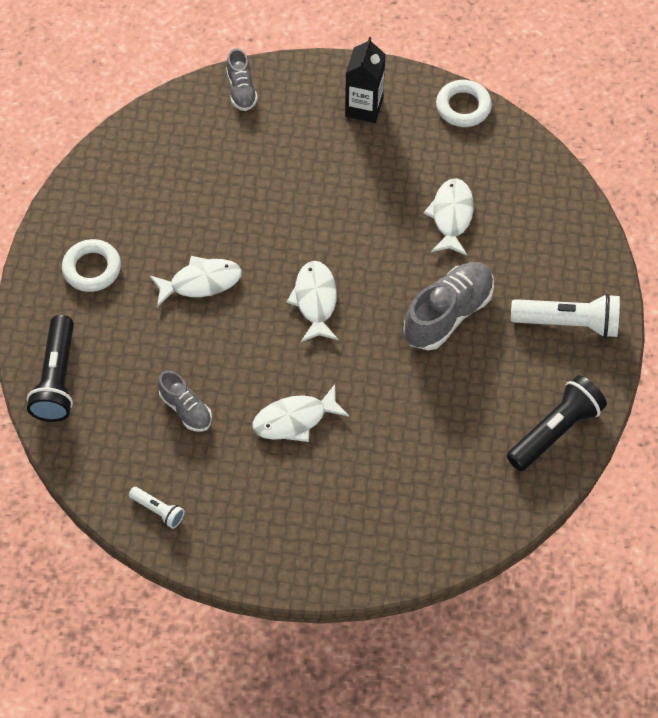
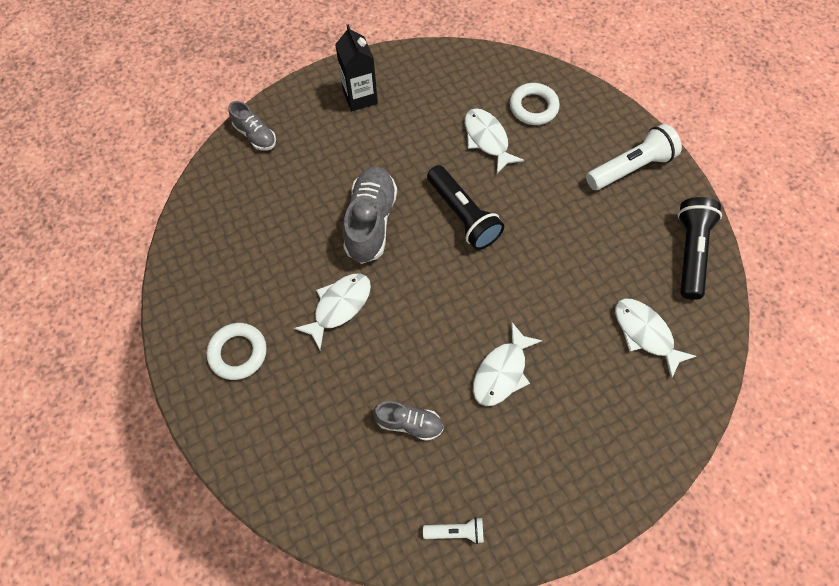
camera: 35 degrees left, 5 degrees up
(57, 378) = (279, 471): black flashlight -> black flashlight (462, 215)
(315, 300) = (440, 264): white fish -> white fish (645, 333)
(448, 314) = (544, 213): grey shoe -> grey shoe (371, 222)
(463, 107) = (431, 58): white ring -> white ring (533, 107)

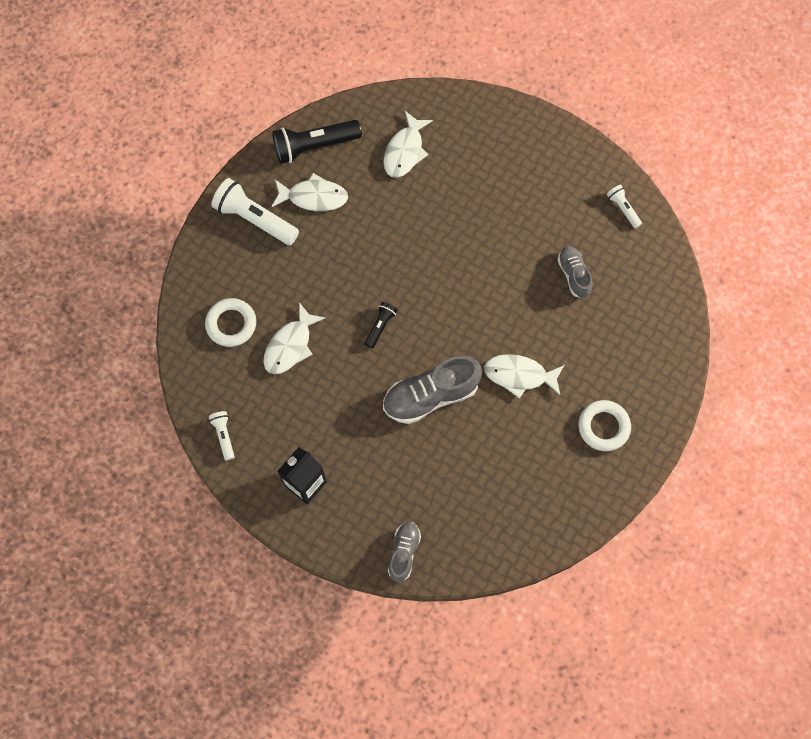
camera: 120 degrees left, 5 degrees up
(437, 63) = (224, 436): none -> white flashlight
(462, 215) = (380, 326): black flashlight -> black flashlight, size x0.51
(502, 371) = (496, 233): white fish -> white fish (313, 197)

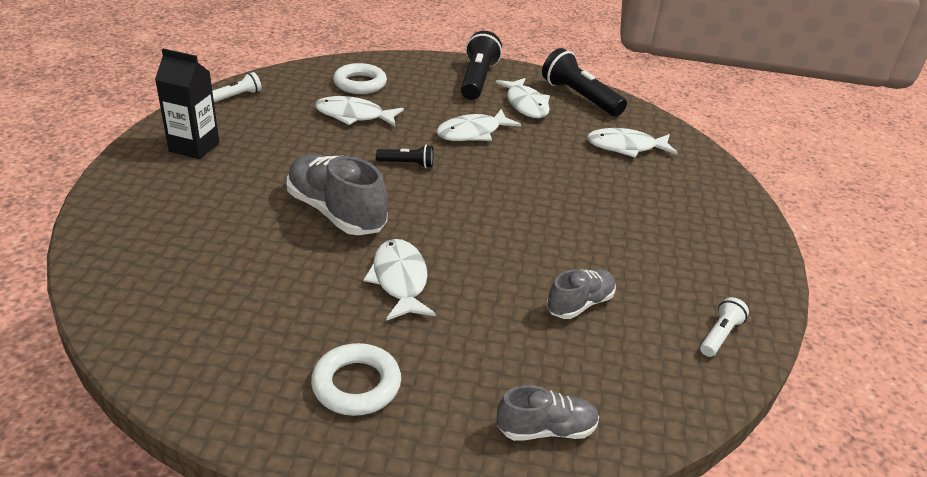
camera: 65 degrees right, 35 degrees down
(255, 219) = (477, 80): white flashlight -> black flashlight
(348, 259) = (472, 133): none -> white fish
(404, 552) = (113, 227): grey shoe -> grey shoe (546, 429)

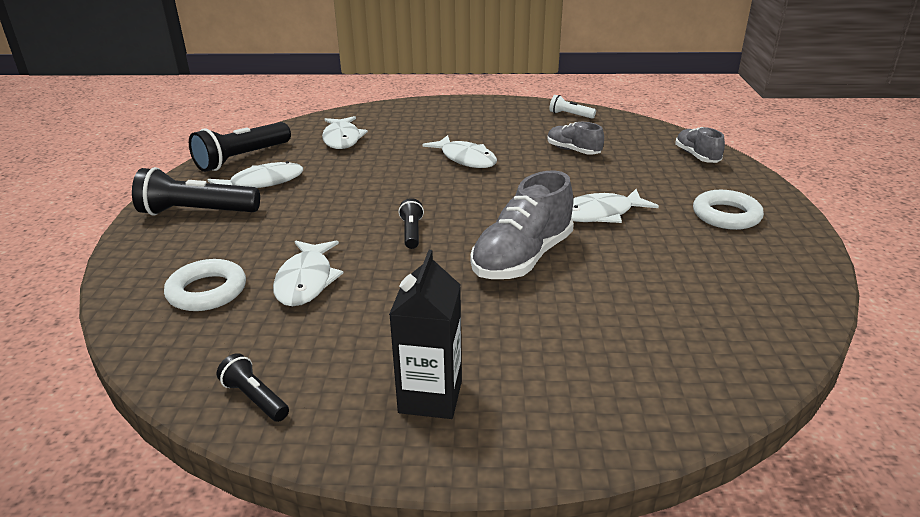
camera: 95 degrees left, 5 degrees down
(237, 96) = (255, 398): white flashlight -> black flashlight
(472, 133) = (333, 205): white fish -> white fish (465, 159)

